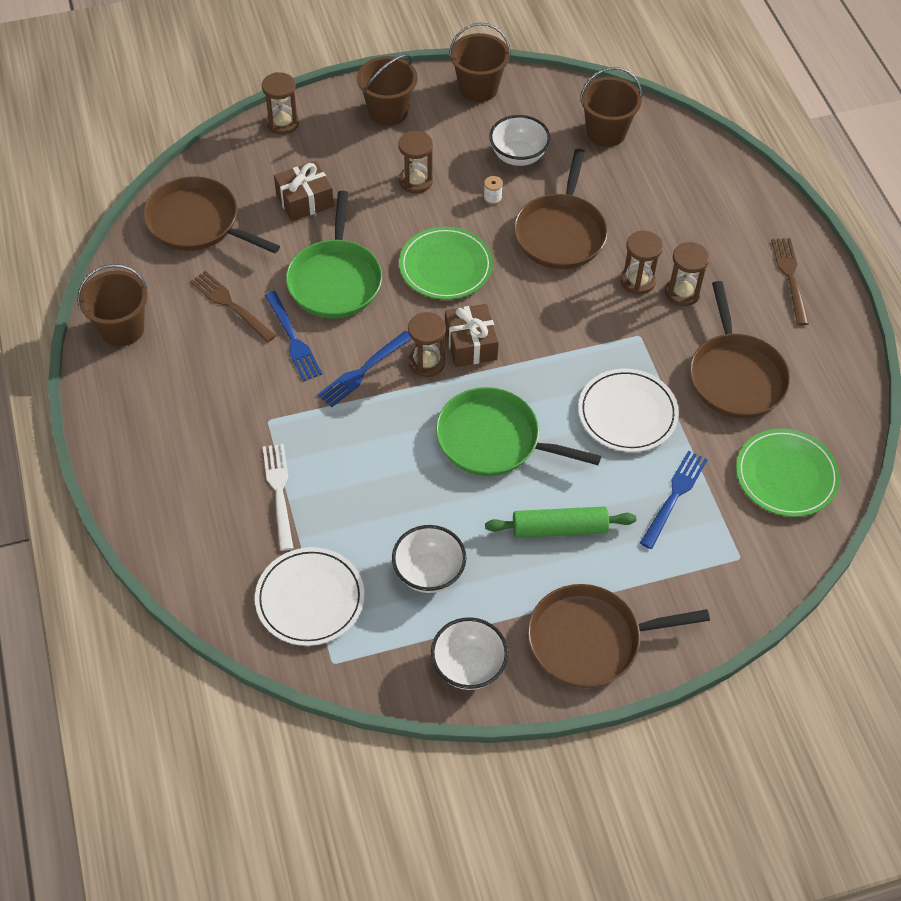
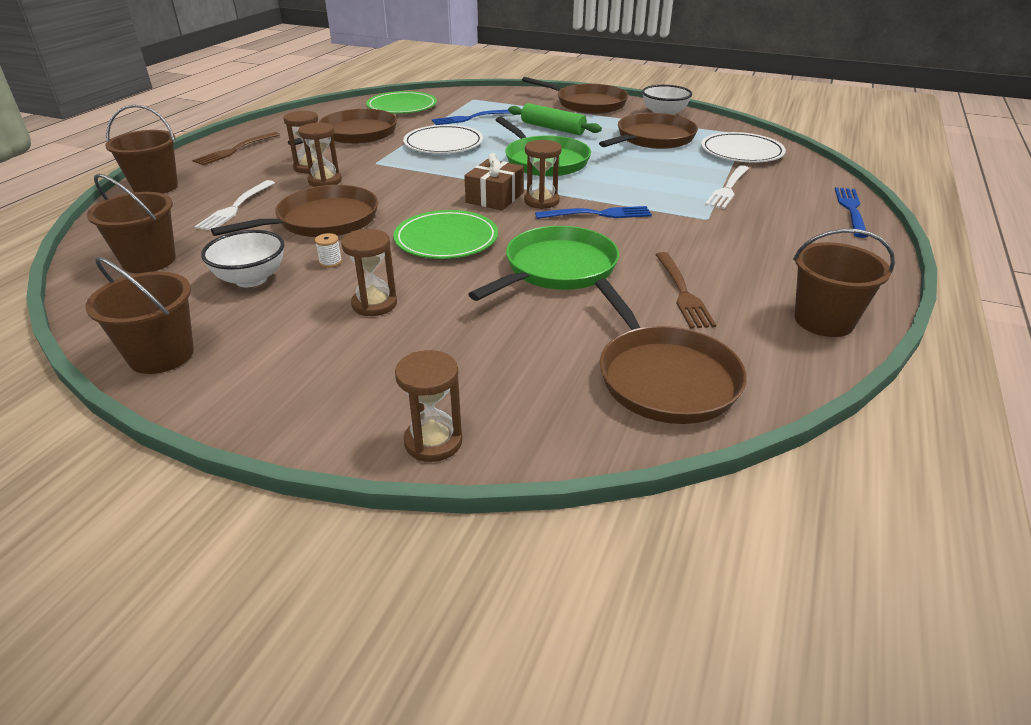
camera: 140 degrees left, 20 degrees down
(293, 339) = (640, 250): blue fork -> blue fork (851, 210)
(305, 200) = (511, 341): brown gift -> none
(388, 111) = (291, 384): brown bucket -> brown bucket (155, 187)
(429, 573) = (652, 139): white bowl -> brown pan
(647, 208) = (236, 207): none -> white fork

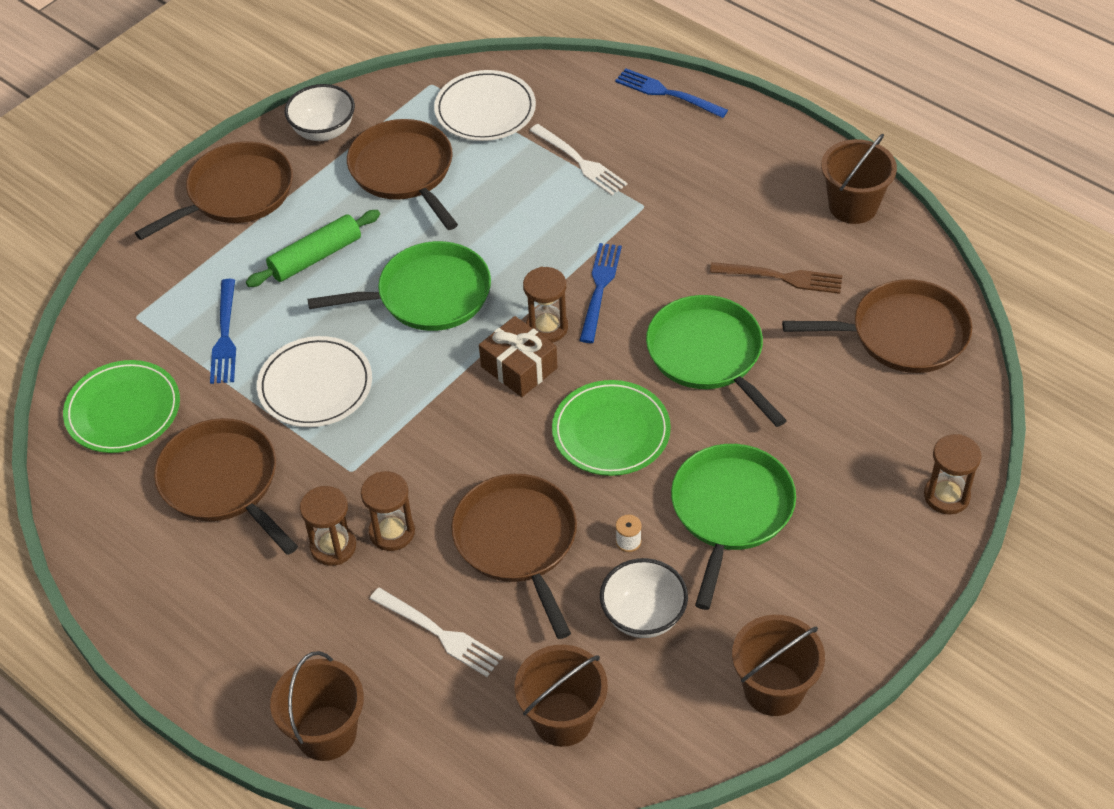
camera: 70 degrees left, 15 degrees up
(235, 150) = (216, 637): brown fork -> none
(374, 304) = (730, 511): brown hourglass -> green pan

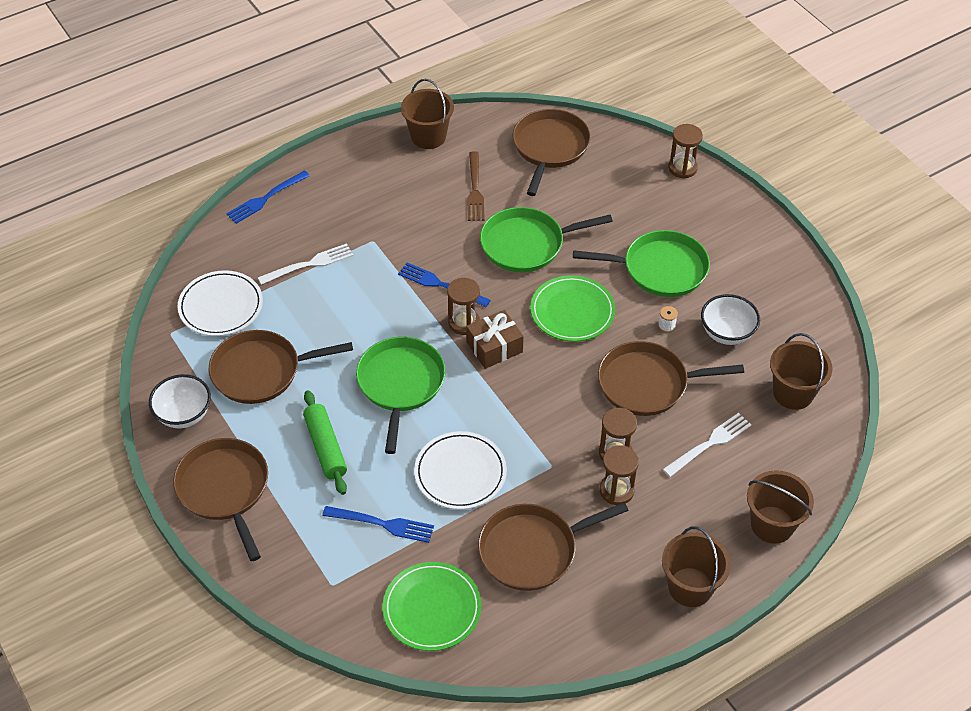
camera: 75 degrees left, 0 degrees up
(730, 511) = (660, 269): green pan -> green pan turned 150 degrees clockwise
(773, 689) = (797, 286): brown bucket -> brown bucket (690, 587)
(781, 277) = (475, 189): brown fork -> brown fork turned 150 degrees clockwise

